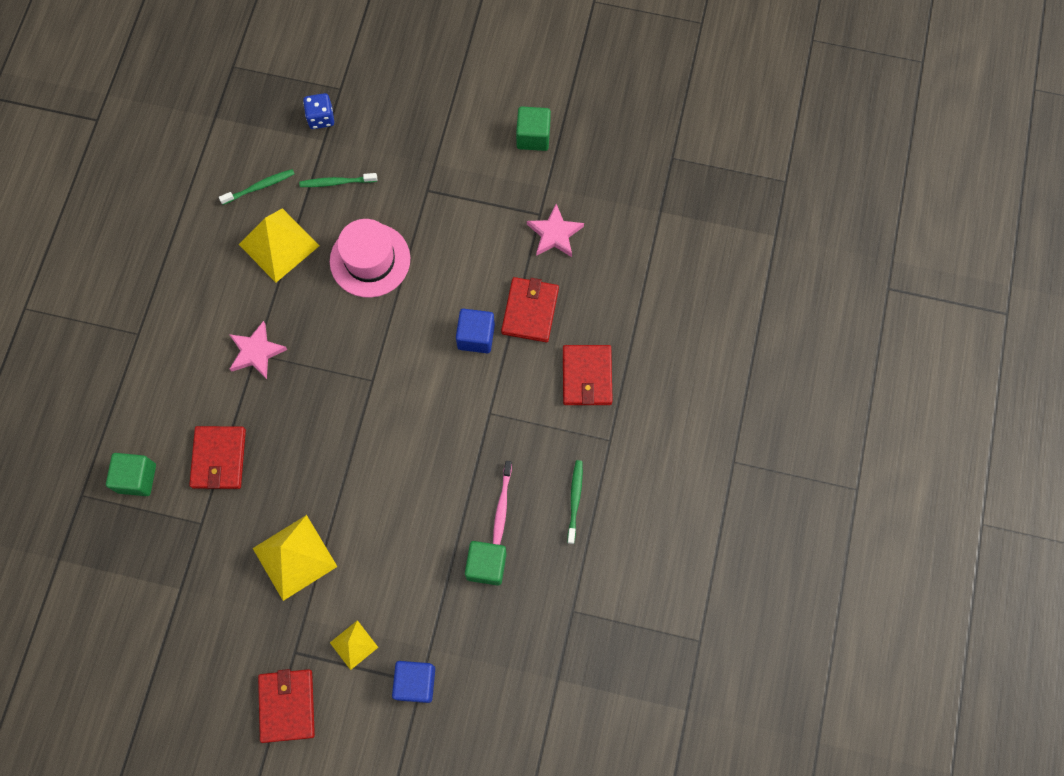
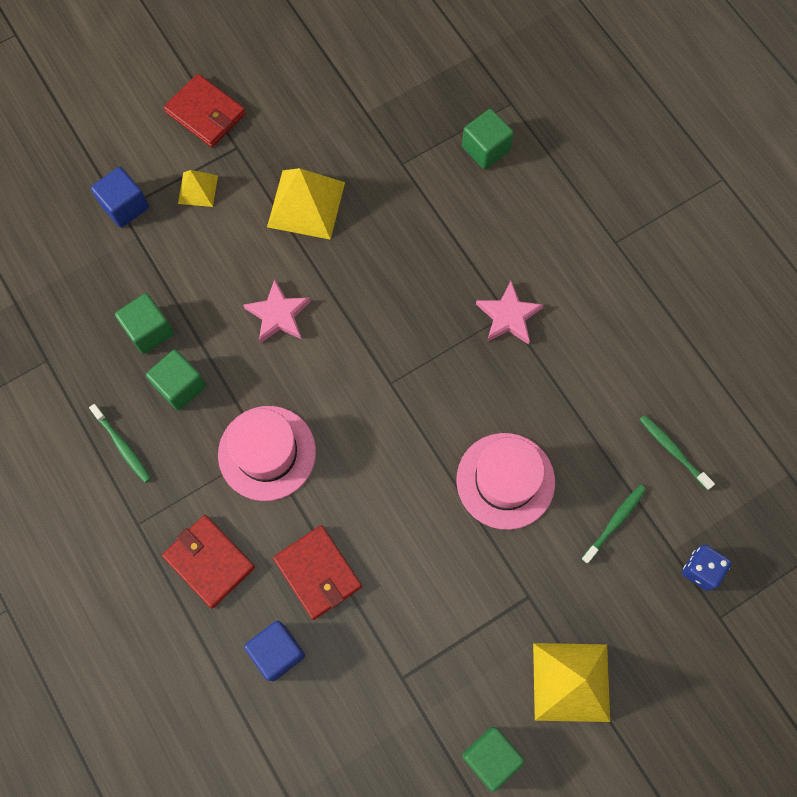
camera: 135 degrees right, 0 degrees up
(219, 458) = (442, 216): red wallet -> none
(259, 187) = (673, 451): green toothbrush -> green toothbrush turned 120 degrees clockwise
(279, 245) = (596, 418): yellow pyramid -> yellow pyramid (571, 682)
(476, 336) = (342, 503): blue cube -> blue cube (277, 652)
(490, 409) = (267, 453): none -> pink hat
(502, 505) = (180, 386): pink toothbrush -> green cube
(555, 234) = (368, 672): pink star -> pink star (278, 315)

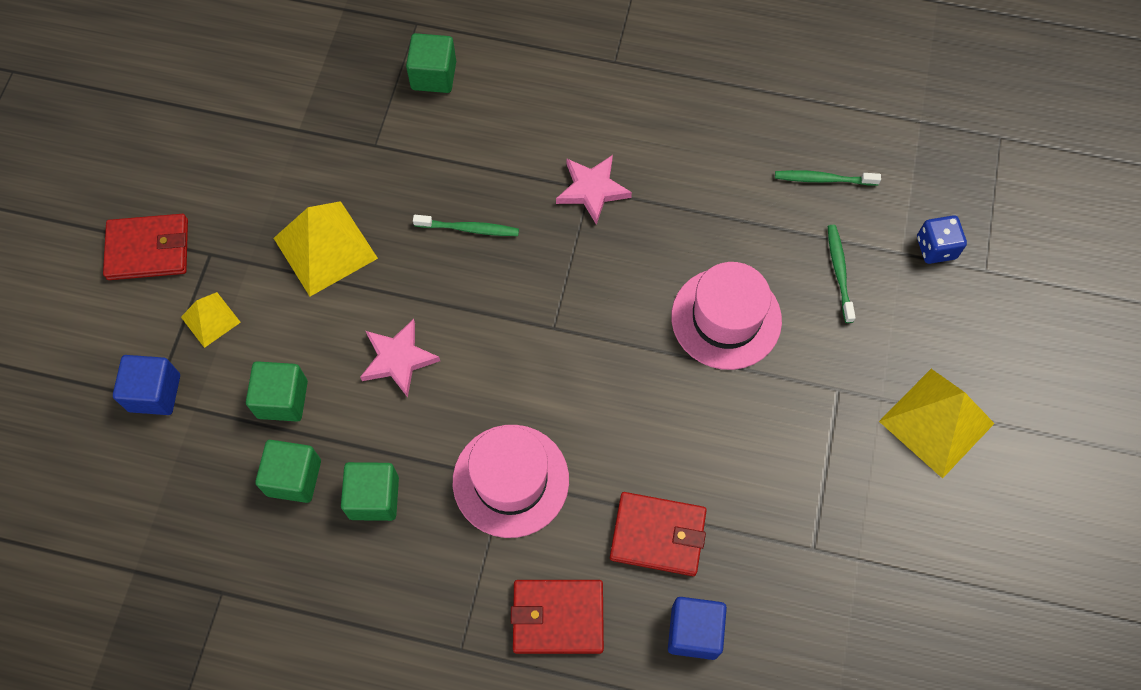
camera: 45 degrees left, 5 degrees down
(122, 446) = (375, 597): green toothbrush -> green toothbrush (468, 229)
(490, 757) = (942, 540): green cube -> green cube (282, 399)

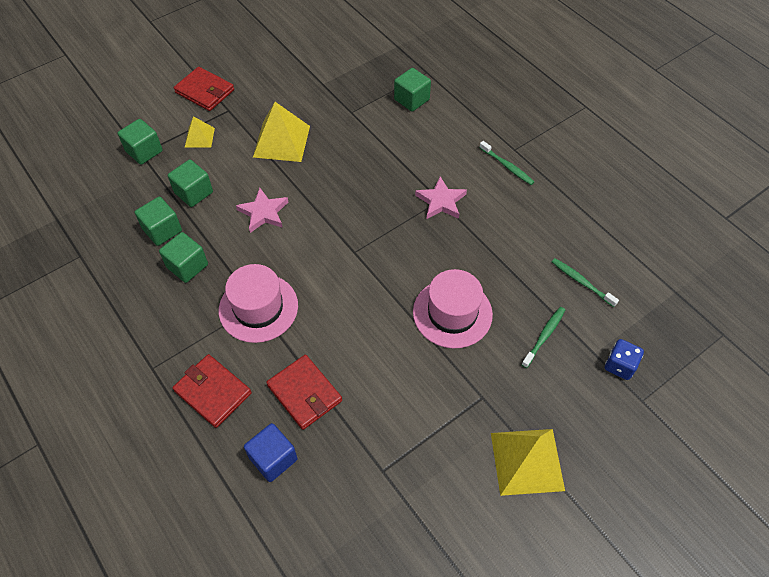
camera: 40 degrees right, 10 degrees down
(154, 393) = (144, 151): blue cube -> green cube
(468, 229) = (358, 178): green toothbrush -> green toothbrush (507, 166)

